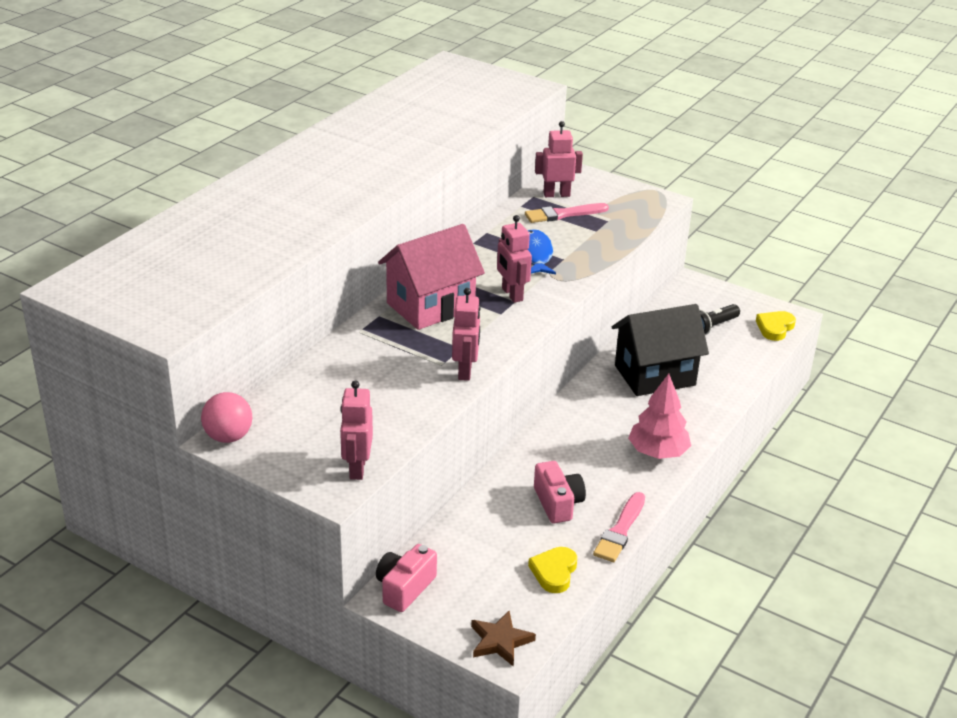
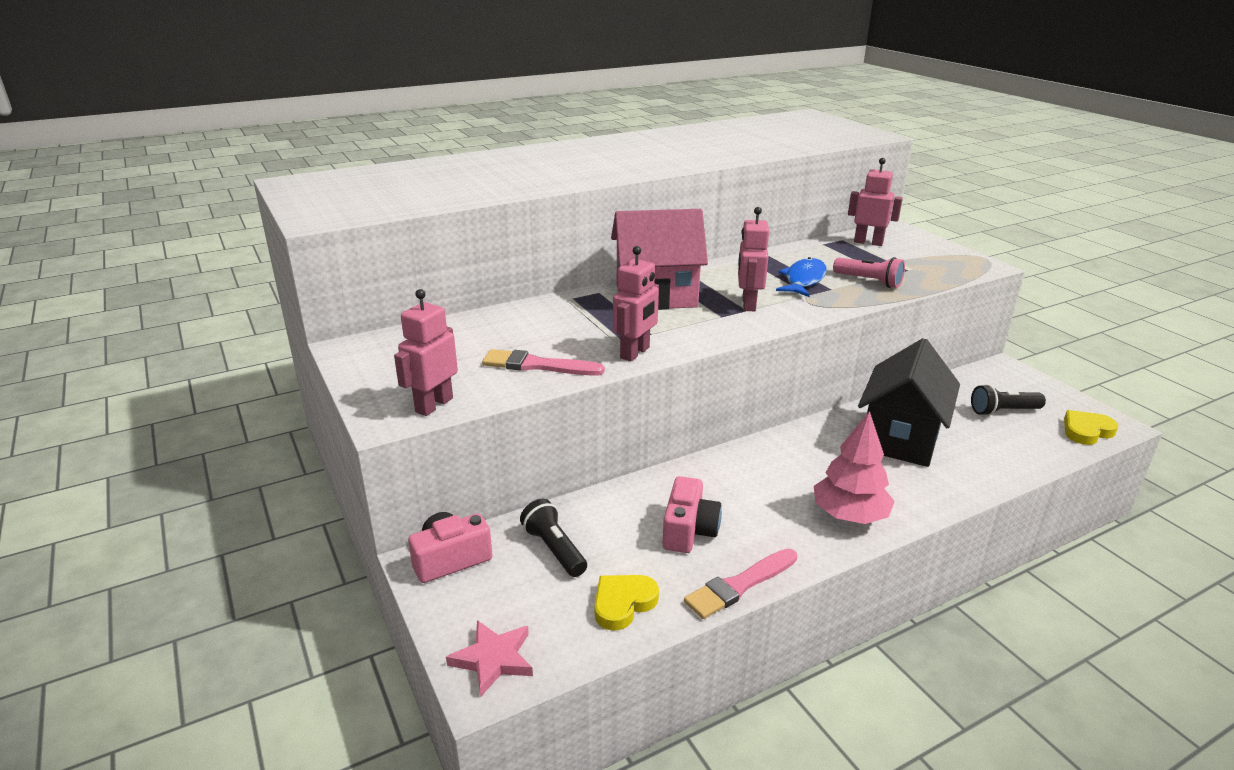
camera: 30 degrees right, 5 degrees down
(228, 437) = (355, 347): pink ball -> none
(474, 552) = (554, 549): none -> black flashlight
(500, 641) = (493, 659): brown star -> pink star
(563, 214) = (862, 257): pink brush -> pink brush (537, 365)
(586, 242) = (869, 281): none -> pink flashlight
(655, 375) = (900, 438): black house -> black house turned 75 degrees counterclockwise

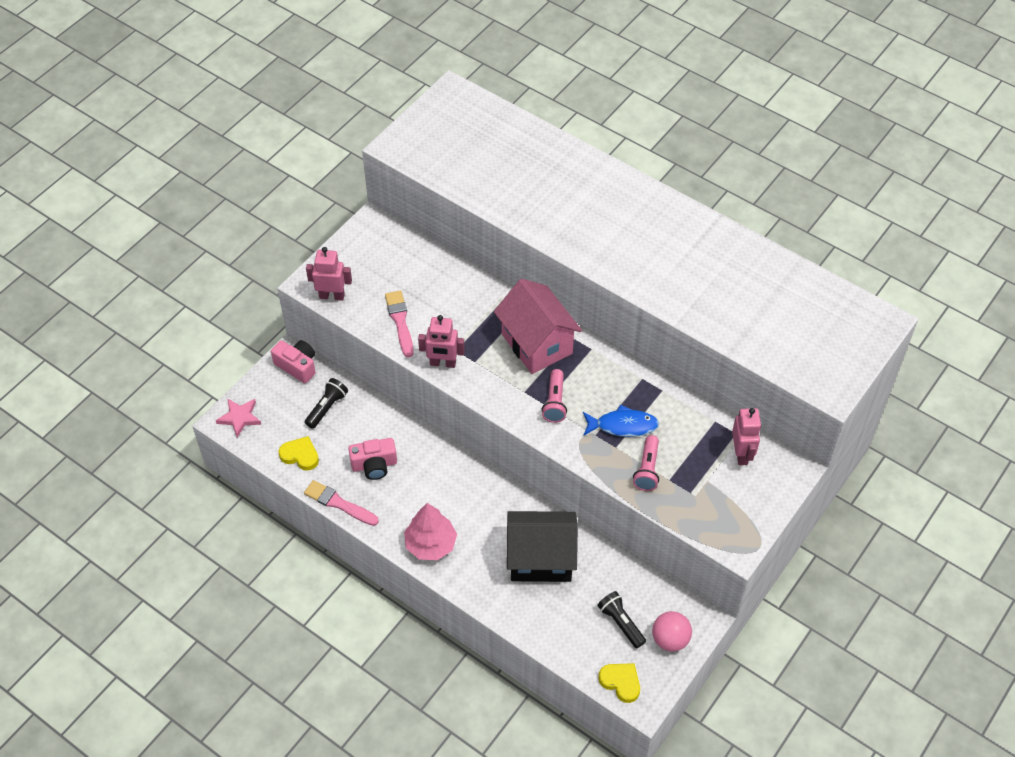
camera: 65 degrees right, 25 degrees up
(748, 304) = (555, 402): pink robot -> pink flashlight
(1028, 389) = (670, 639): none -> pink ball

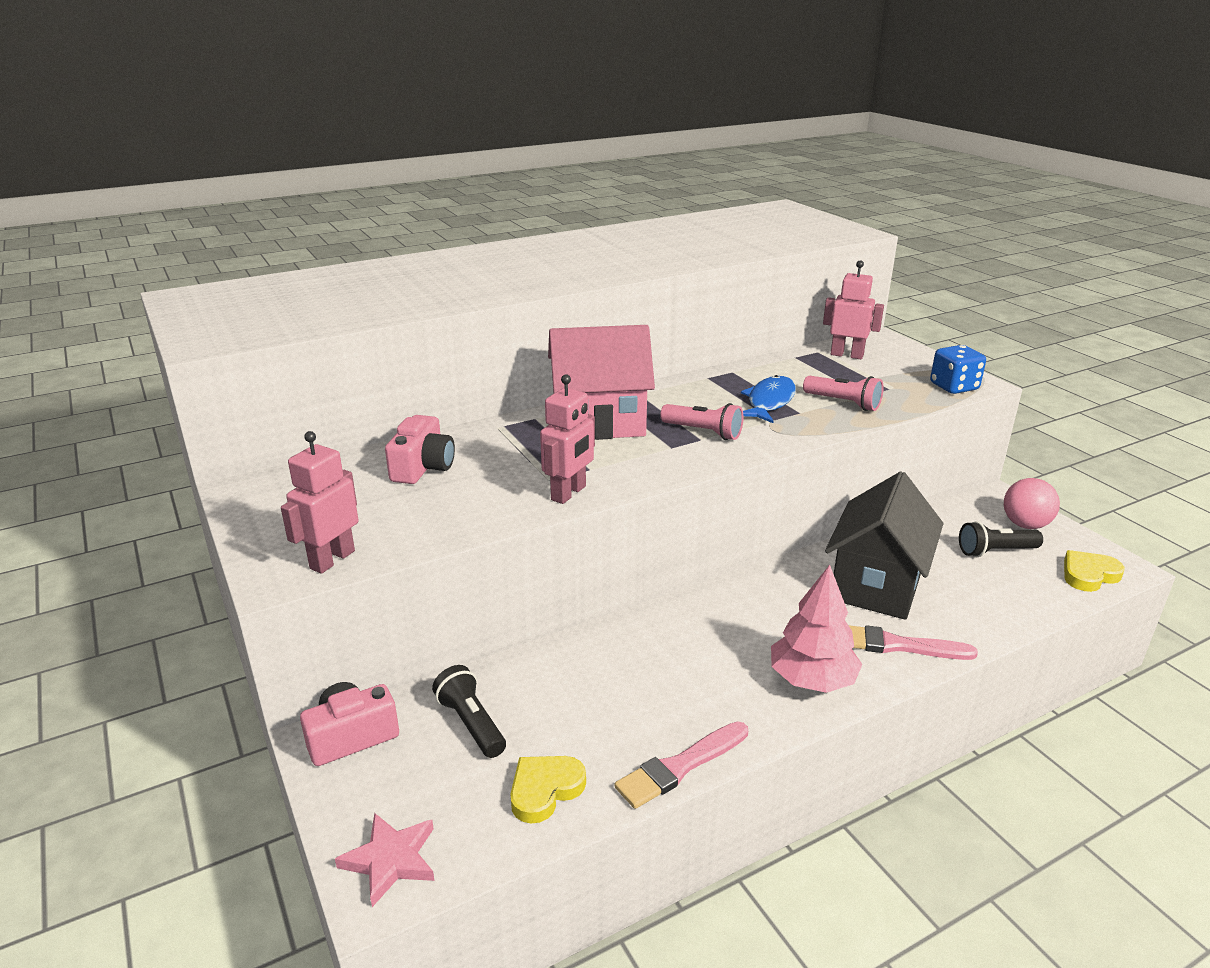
camera: 65 degrees left, 25 degrees down
(374, 465) = (627, 699): pink camera -> pink camera (423, 467)
(400, 321) = (455, 509): pink brush -> pink brush (897, 645)
(720, 533) = (954, 387): none -> blue dice

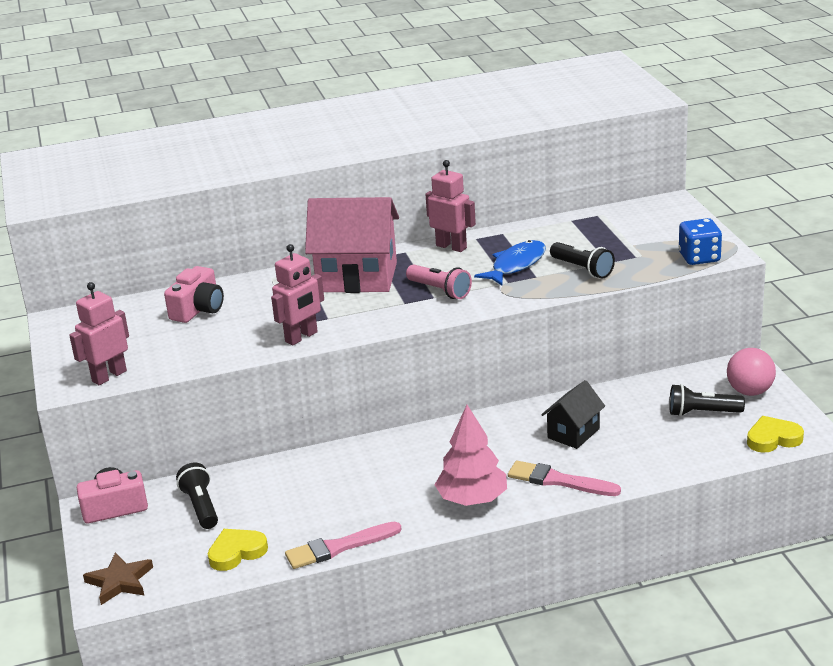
camera: 15 degrees right, 0 degrees up
(391, 860) = (120, 581): pink star -> brown star
(843, 403) = (582, 269): pink flashlight -> black flashlight
(847, 355) = (623, 220): pink robot -> pink robot (451, 247)
(876, 585) = (573, 433): black house -> black house, size x0.54

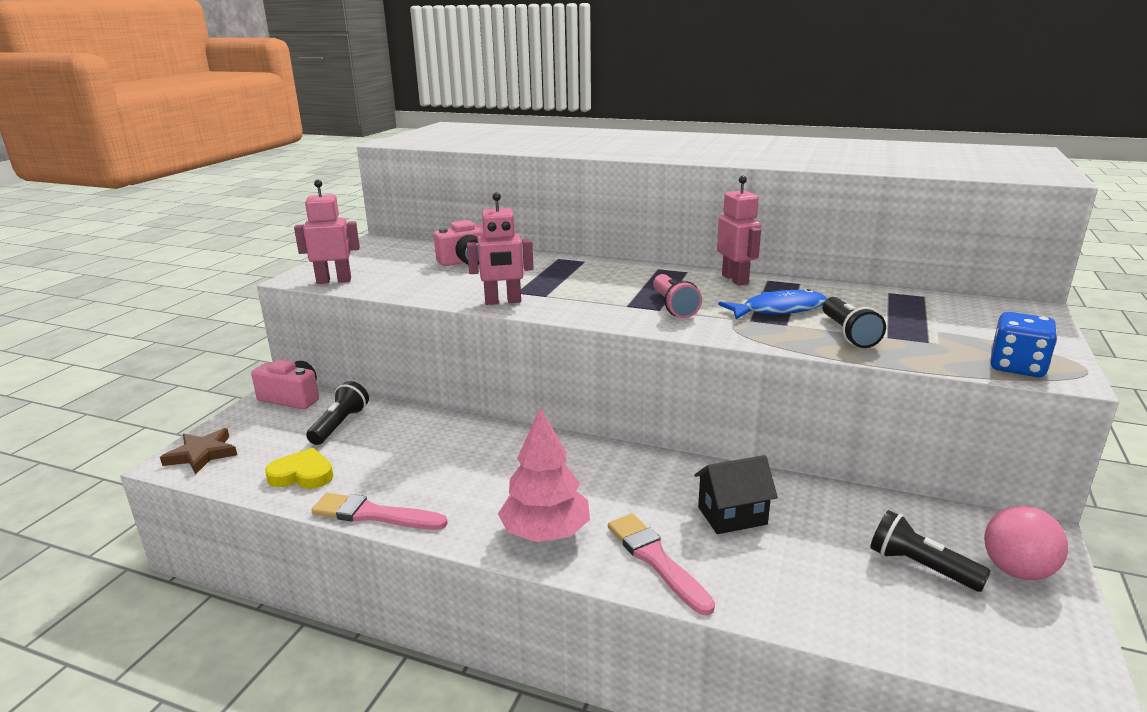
camera: 35 degrees right, 5 degrees down
(357, 277) = (618, 277): pink house -> none
(773, 438) = (1002, 653): yellow heart -> none

